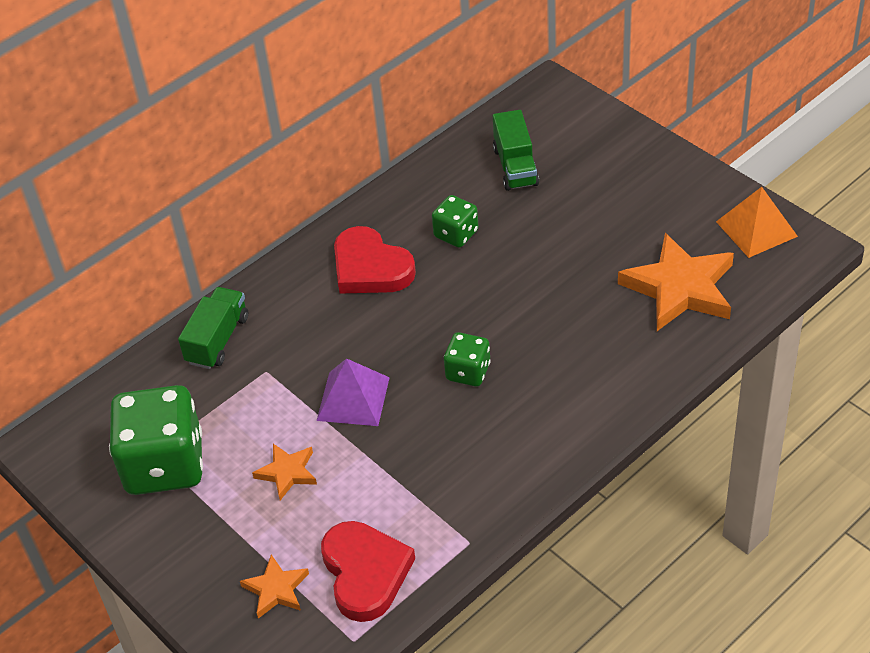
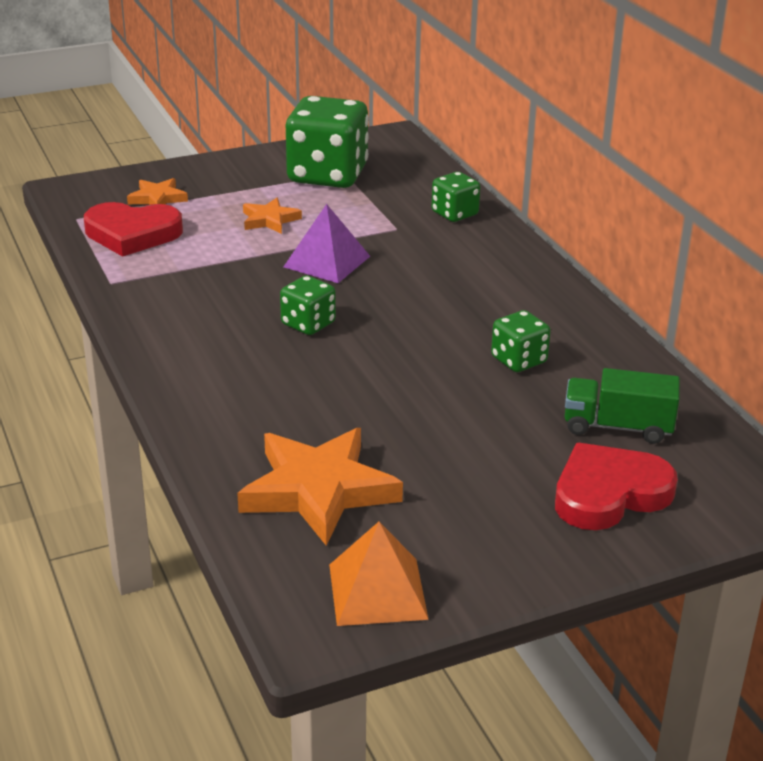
camera: 105 degrees right, 15 degrees down
(218, 340) = (454, 214): green truck -> green dice
(370, 268) = (499, 301): red heart -> red heart (609, 493)

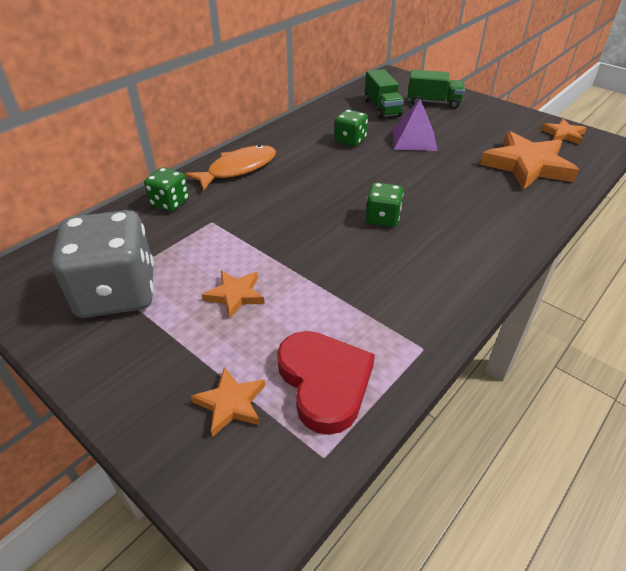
camera: 115 degrees left, 10 degrees up
(327, 175) = (117, 292): green dice -> grey dice
(327, 261) = (289, 238): purple pyramid -> purple pyramid (414, 139)
(377, 591) = (563, 134): orange pyramid -> orange star
(499, 262) = (238, 169): none -> orange fish
(609, 493) = (433, 102): red heart -> green truck

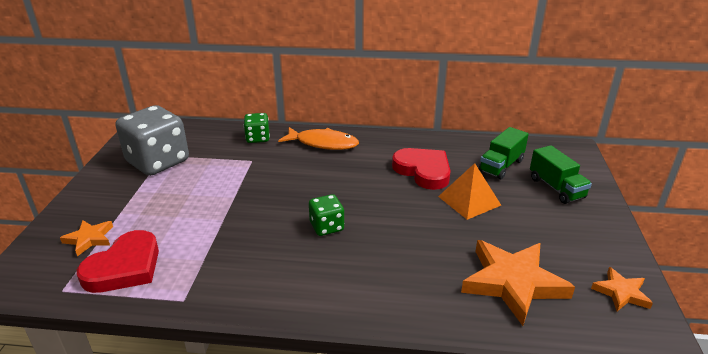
camera: 55 degrees right, 10 degrees down
(235, 295) = (184, 200): orange star -> none
(350, 140) = (423, 171): green dice -> red heart
(414, 139) = (469, 200): purple pyramid -> orange pyramid

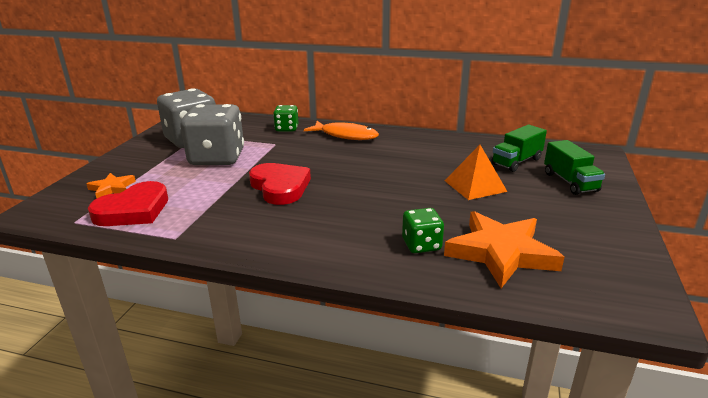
camera: 10 degrees right, 5 degrees down
(194, 186) = (217, 158): none -> grey dice
(326, 227) = (327, 195): green dice -> green dice (421, 245)
(423, 171) = (436, 161): red heart -> red heart (280, 187)
(621, 292) = (619, 271): orange star -> none

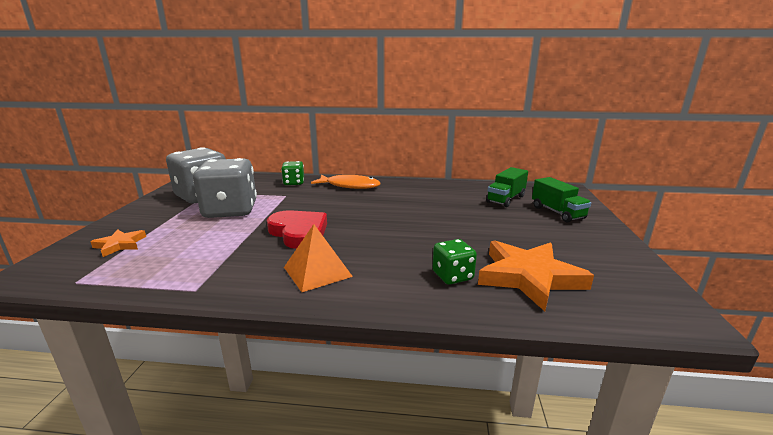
camera: 10 degrees left, 5 degrees down
(133, 210) = (145, 265): red heart -> none
(475, 186) = (479, 220): orange pyramid -> orange pyramid (317, 271)

